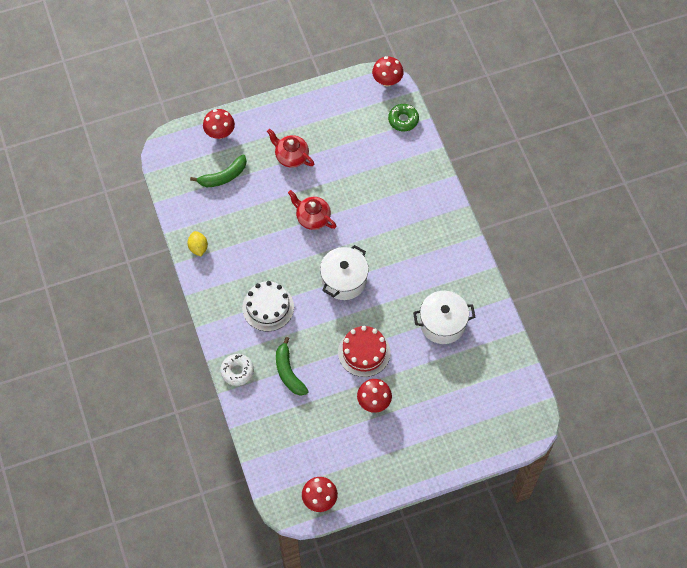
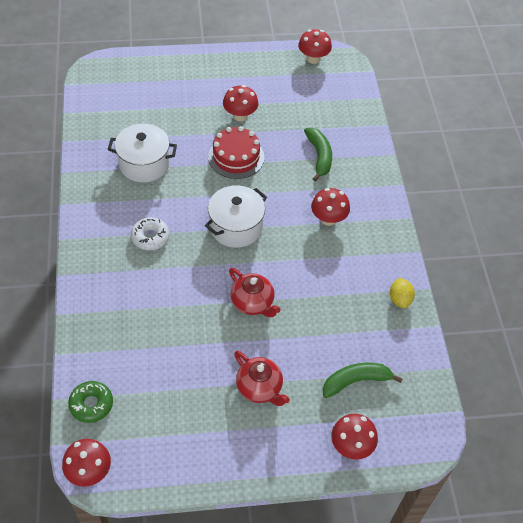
camera: 170 degrees left, 10 degrees down
(237, 371) = (372, 168): white donut -> white donut (150, 237)
(268, 307) = (328, 219): white cake -> red mushroom

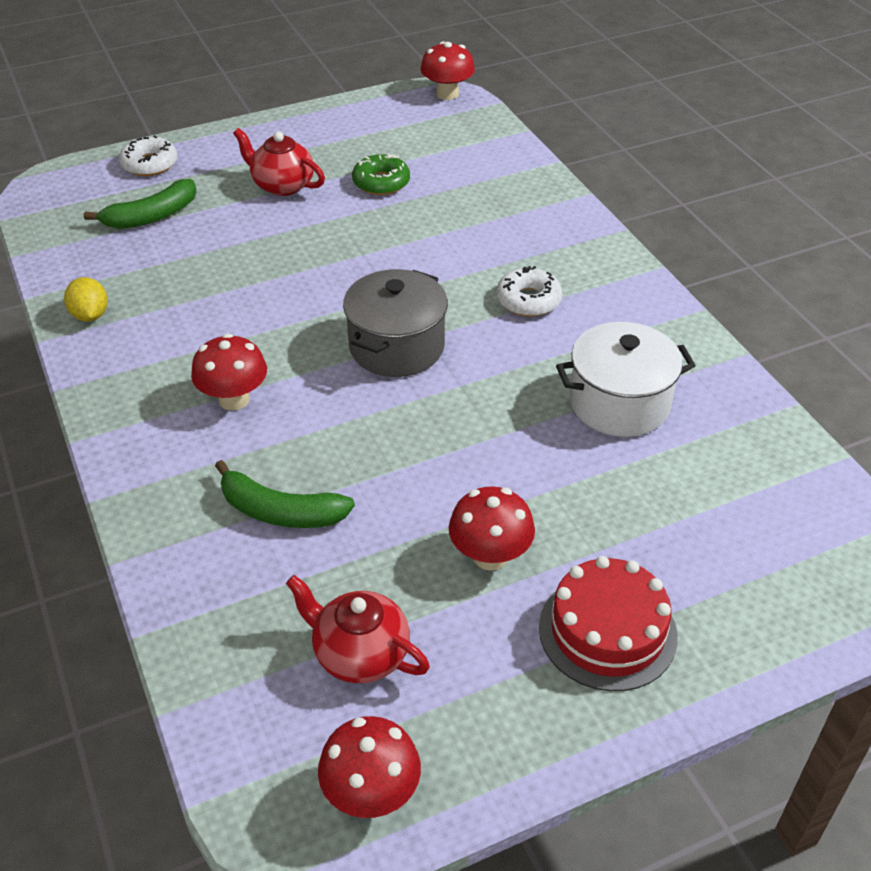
camera: 165 degrees right, 10 degrees down
(91, 404) = (482, 134): green donut -> green donut (381, 182)
(236, 157) = (454, 463): red cake -> red cake (607, 631)
(236, 227) = (397, 347): white pot -> grey pot
(252, 303) = (326, 261): red teapot -> red teapot (359, 654)
(319, 156) = (280, 511): green banana -> green banana turned 45 degrees counterclockwise
(351, 446) = (150, 164): red mushroom -> white donut

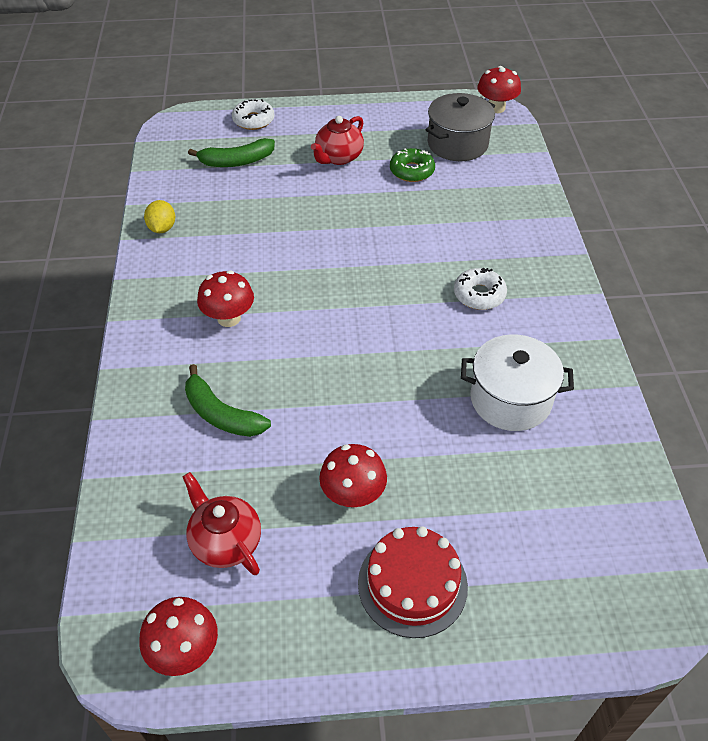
camera: 20 degrees right, 5 degrees up
(282, 185) = (338, 157): red teapot -> red teapot turned 105 degrees counterclockwise
(397, 347) = (362, 307): grey pot -> grey pot (457, 144)

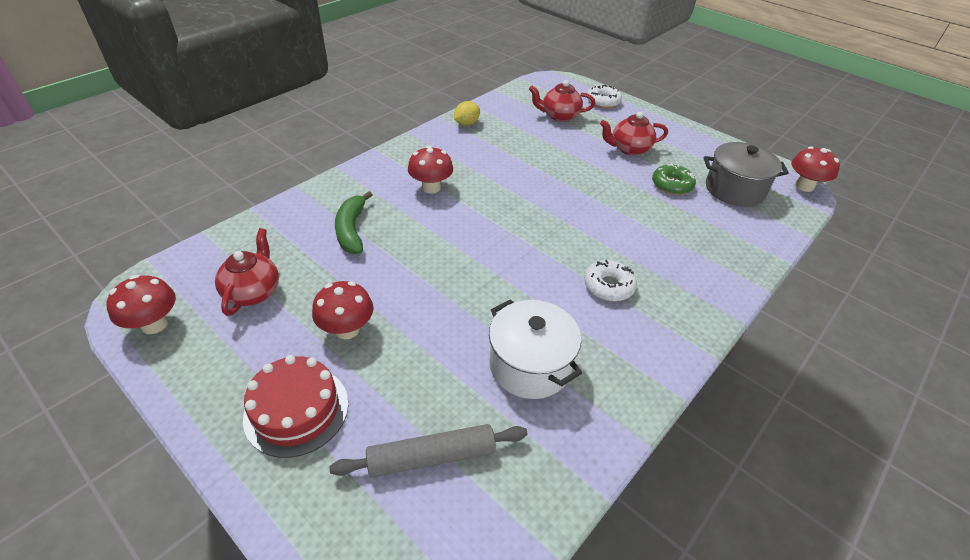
camera: 45 degrees right, 5 degrees down
(236, 161) = (559, 116): green banana -> red teapot
(540, 518) = (431, 457): none -> grey rolling pin

